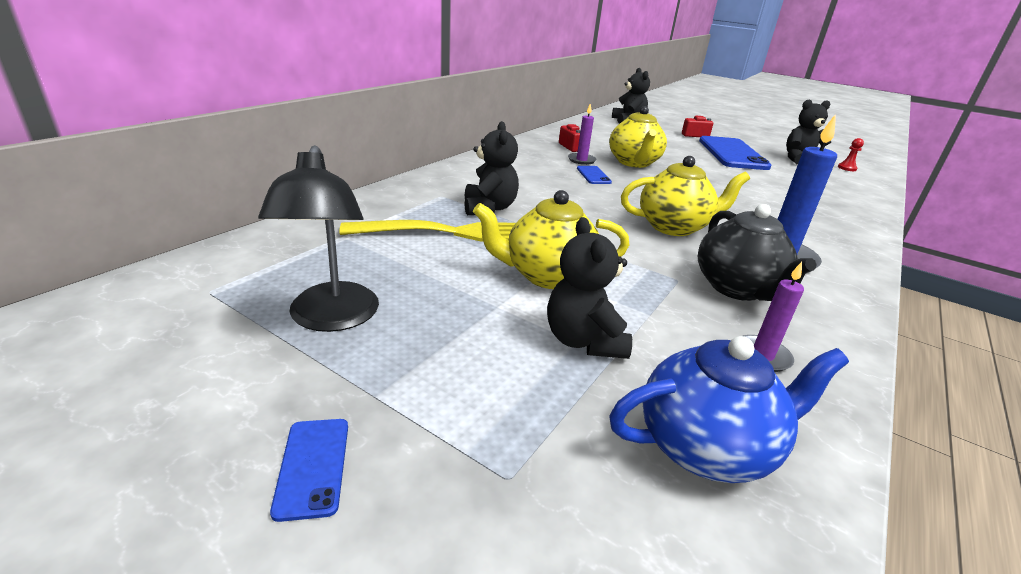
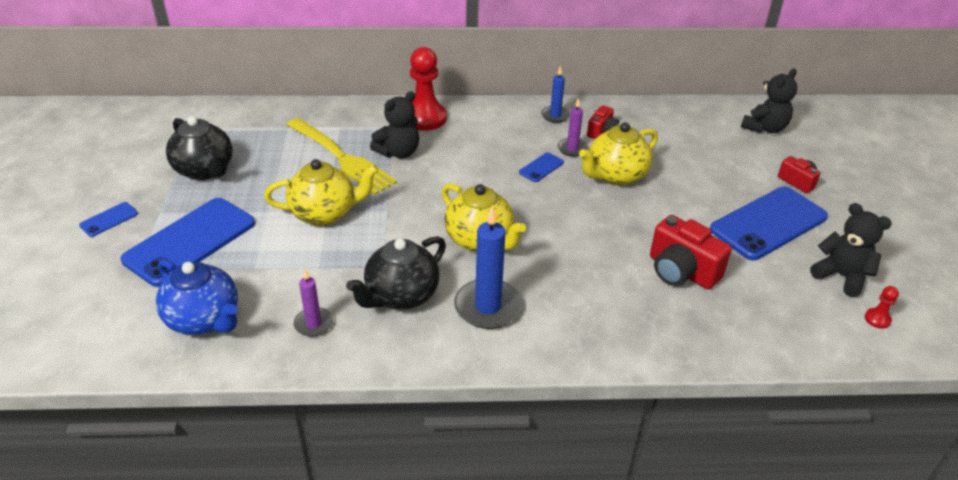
camera: 55 degrees right, 10 degrees up
(332, 318) = (205, 170): black lamp -> black teapot
(452, 181) = (425, 118): none -> red pawn
(492, 392) = (190, 241): none -> blue phone
(529, 149) = (555, 115): none -> blue candle
(547, 276) = (325, 213): yellow teapot -> yellow teapot turned 120 degrees clockwise
(583, 341) = (263, 252): black teddy bear -> none
(769, 187) = (681, 271): none -> red camera

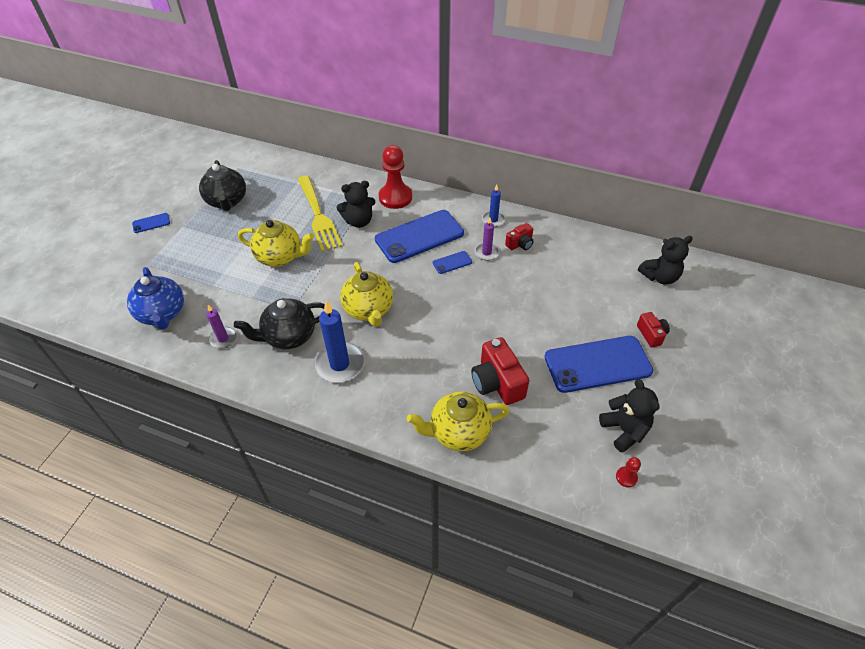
camera: 25 degrees right, 10 degrees up
(190, 241) = (187, 253): blue phone -> blue phone (419, 236)
(615, 175) = (503, 285): yellow teapot -> yellow teapot (458, 432)

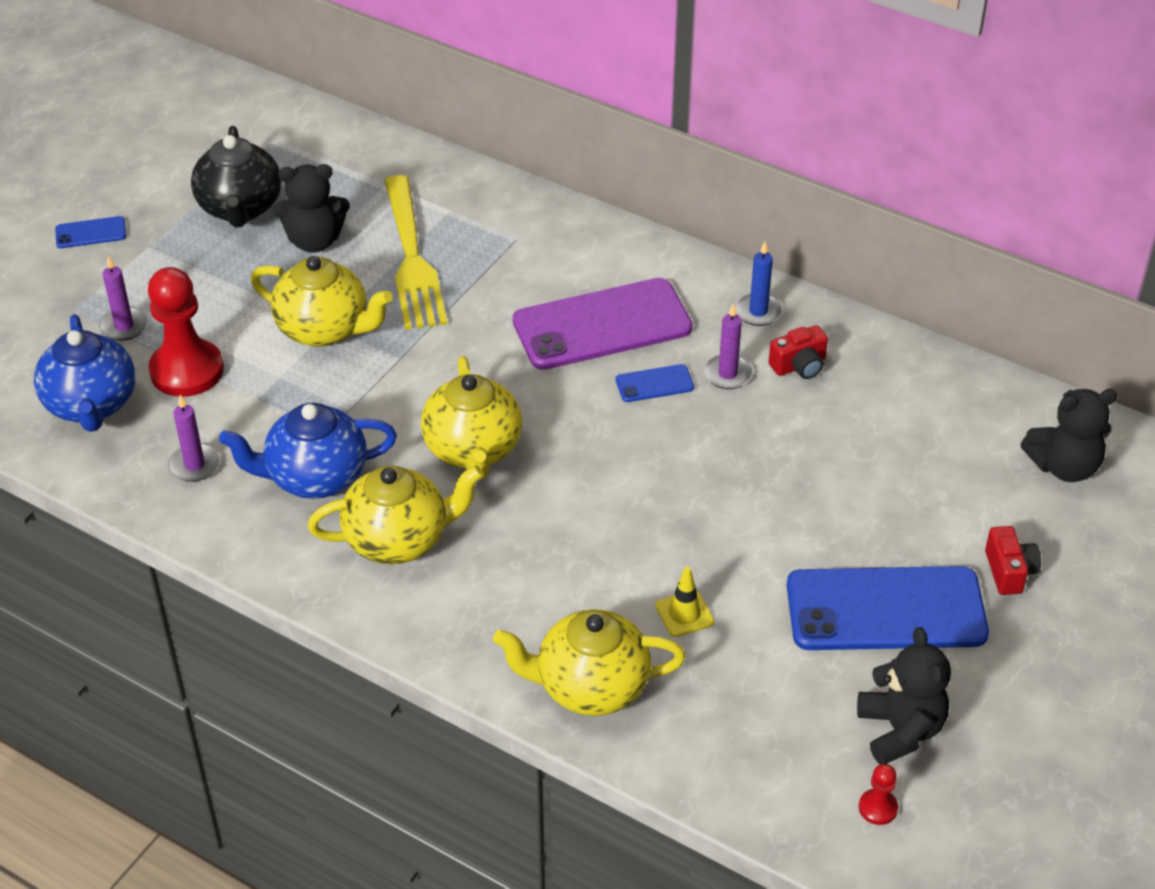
camera: 10 degrees right, 5 degrees down
(175, 269) = (124, 326): none -> purple candle
(289, 336) = (315, 477): black teapot -> blue teapot
(339, 364) = (399, 540): blue candle -> yellow teapot
(359, 221) = (489, 280): black teddy bear -> black teddy bear (314, 241)
(395, 197) = (572, 241): red pawn -> red pawn (187, 370)
(419, 236) = (602, 325): blue phone -> purple phone
(497, 382) = (684, 614): red camera -> yellow traffic cone

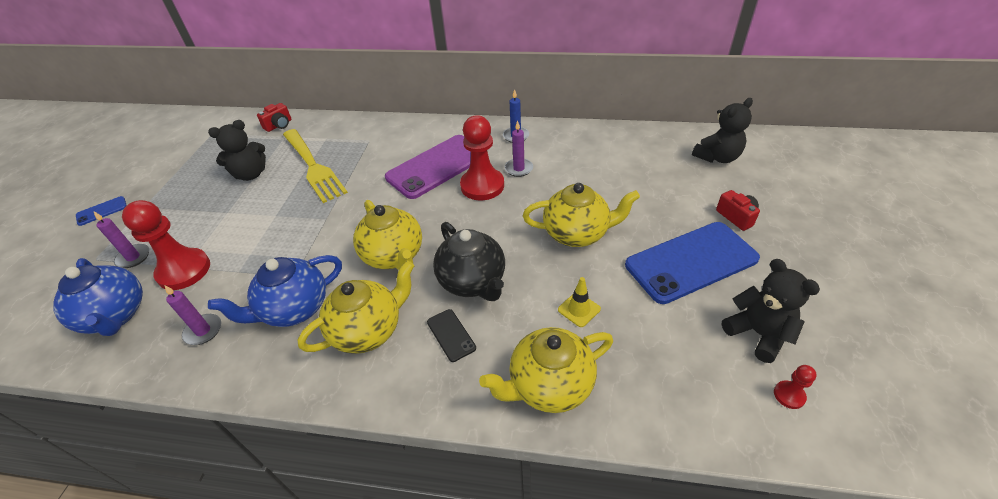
camera: 20 degrees left, 0 degrees up
(240, 209) = (199, 171): black teapot -> black teapot (473, 282)
(325, 329) = (272, 218): yellow teapot -> yellow teapot (577, 233)
(500, 584) = (451, 335): none -> black phone
(654, 384) = (482, 186): blue phone -> red pawn
(799, 366) = (553, 153): red camera -> red camera (279, 125)

